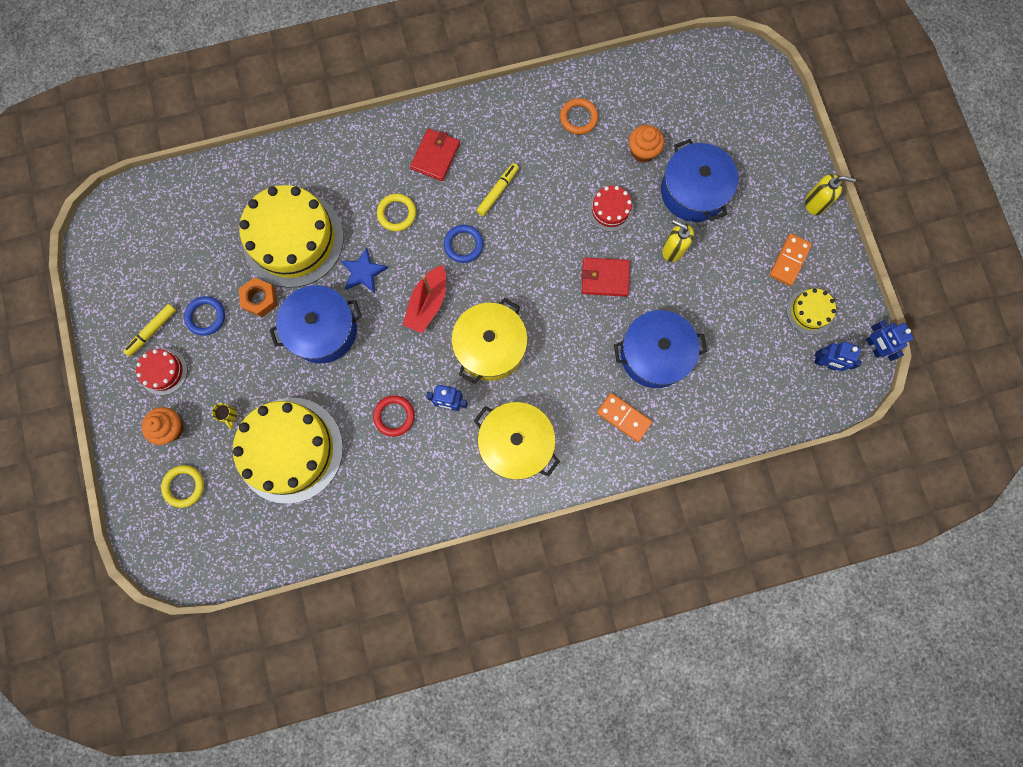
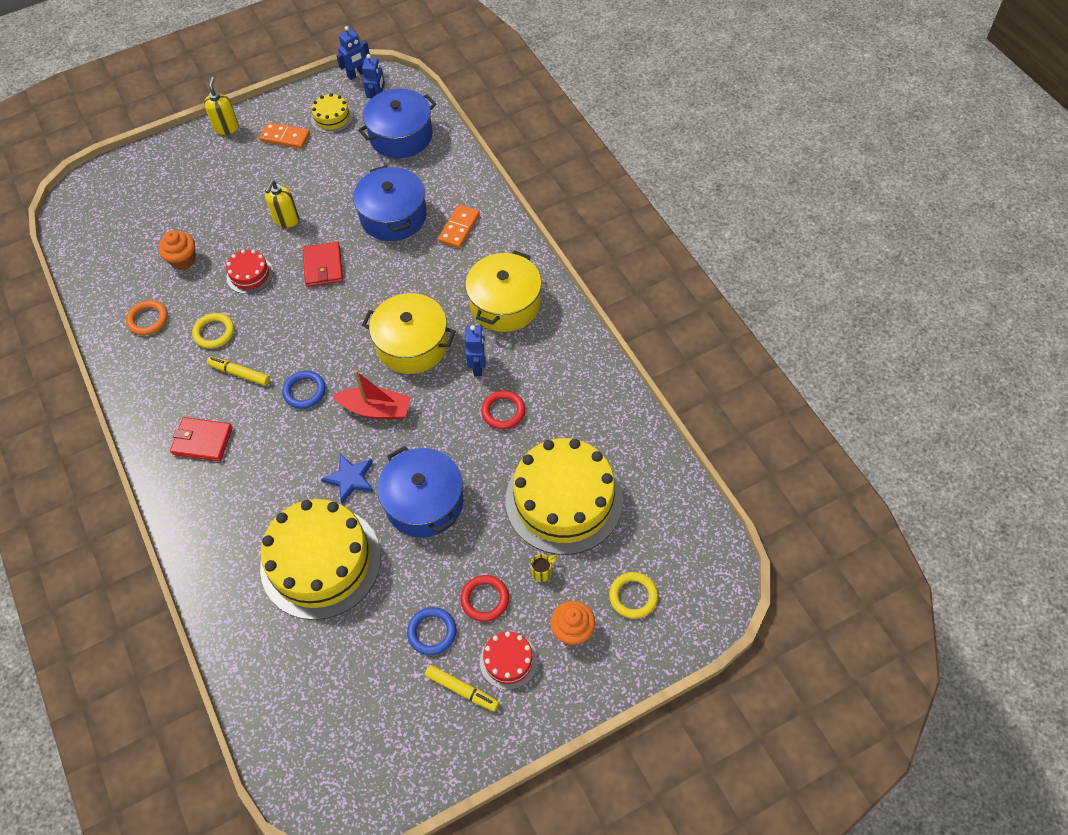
camera: 100 degrees left, 20 degrees down
(220, 363) = (485, 599): none -> red ring
(260, 299) = (400, 577): orange nut -> none
(397, 213) = (276, 462): yellow ring -> yellow ring (214, 332)
(693, 191) = (223, 214): blue pot -> blue pot (401, 136)

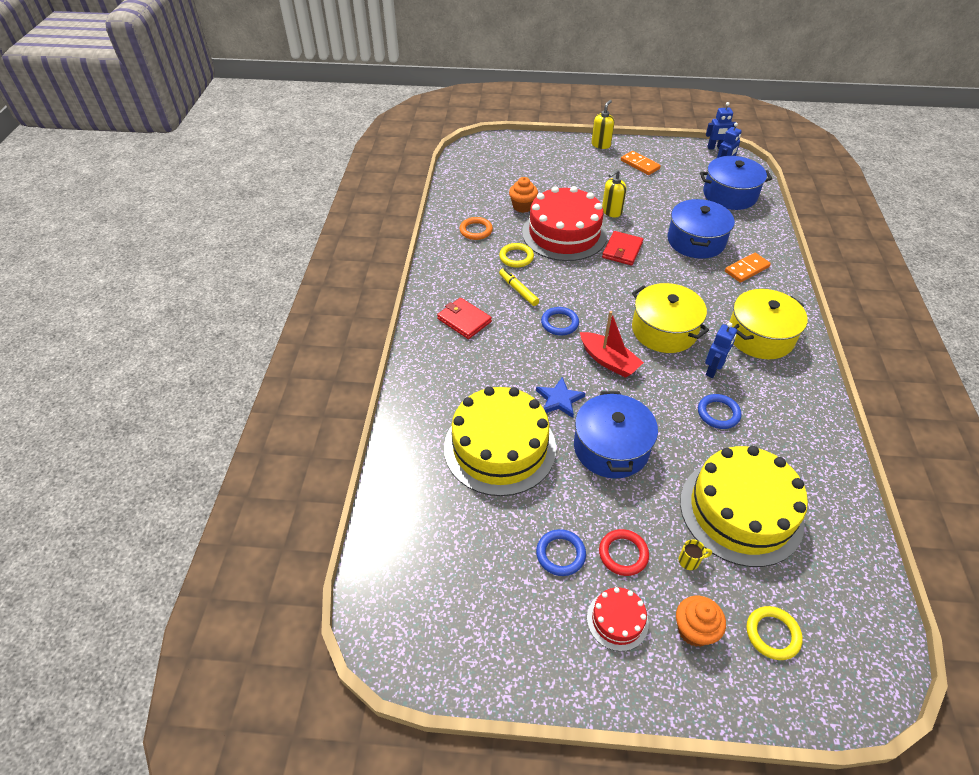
camera: 30 degrees right, 10 degrees down
(250, 275) = (564, 233): red cake -> red cake, size x2.19
(332, 118) = (681, 165): yellow cake -> none
(462, 690) = (560, 619): yellow marker -> none
(503, 411) = (718, 413): red ring -> blue ring

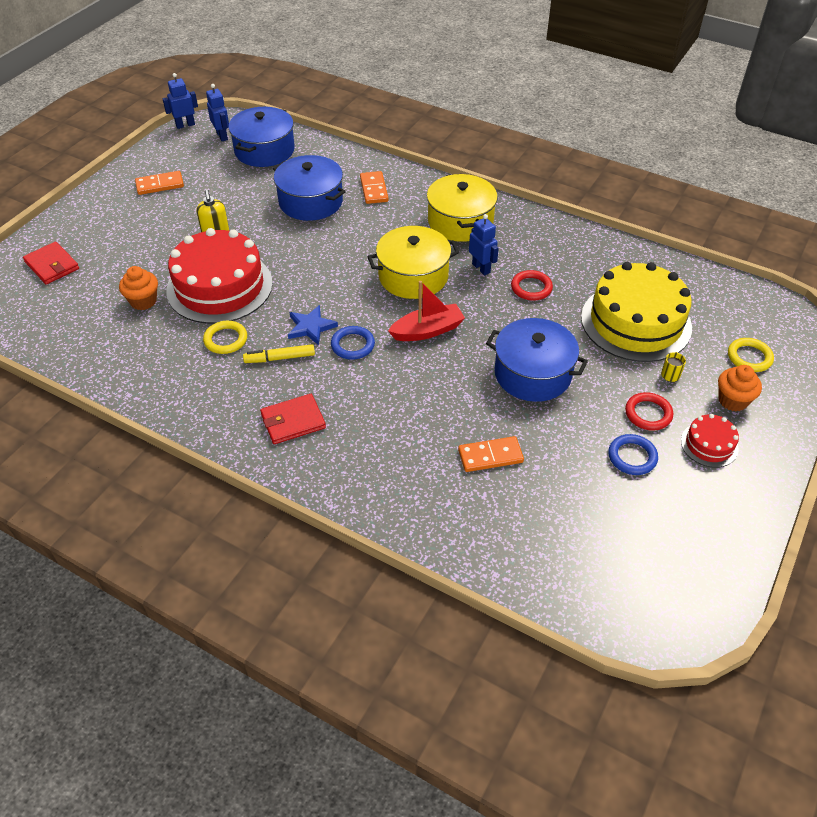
camera: 65 degrees left, 0 degrees up
(476, 230) = (149, 357): orange ring -> none
(500, 447) = (490, 456): yellow cake -> orange domino
(559, 399) = (455, 386): blue star -> blue star (311, 327)
(601, 145) = (95, 197): yellow soap dispenser -> none
(622, 250) = (282, 256): red wallet -> red wallet (52, 265)
(715, 148) = (185, 125): blue robot -> blue robot turned 135 degrees counterclockwise
(718, 413) = (531, 288): blue ring -> red ring

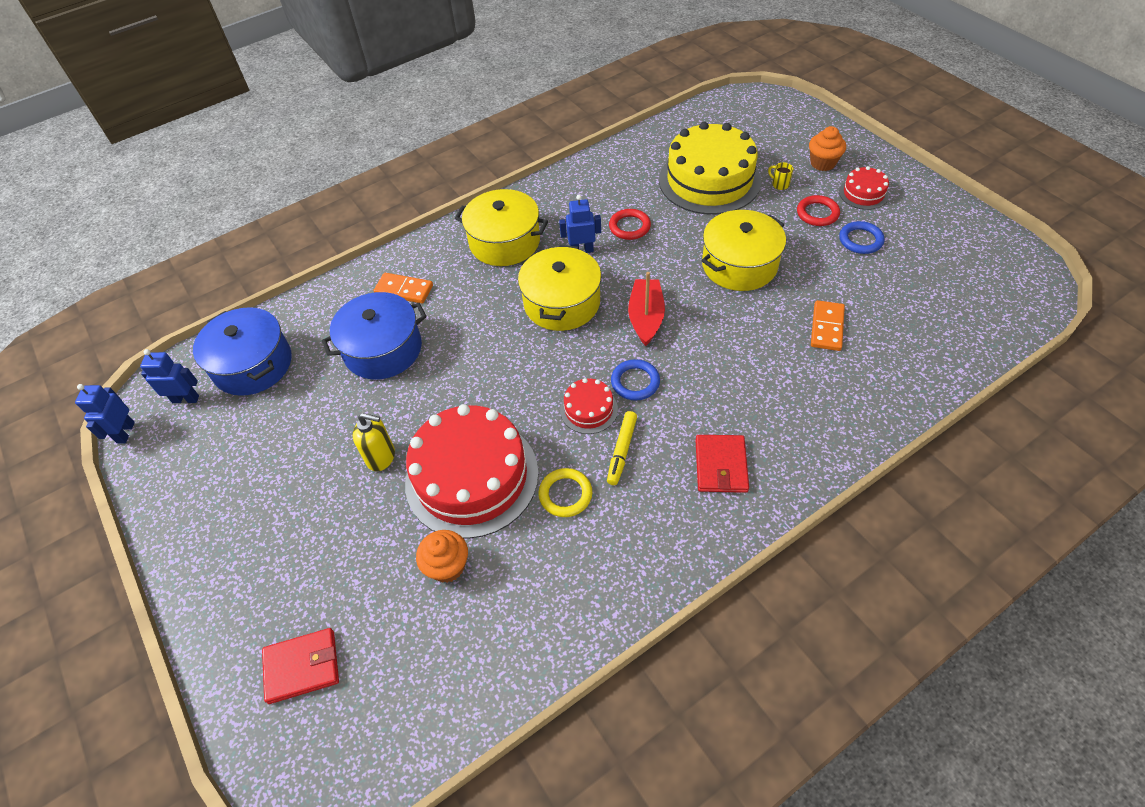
camera: 60 degrees left, 5 degrees up
(160, 185) = (229, 492): orange domino -> none
(311, 327) = (588, 409): blue star -> red cake
(532, 373) = (739, 265): blue pot -> yellow pot
(749, 357) = (781, 136): yellow ring -> none

